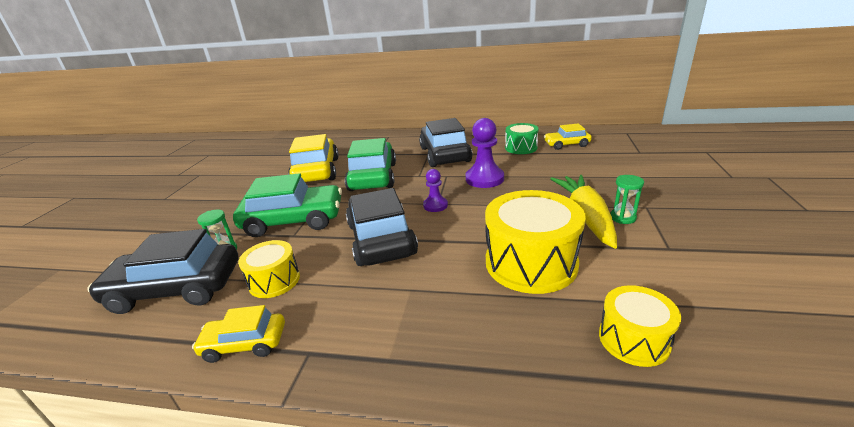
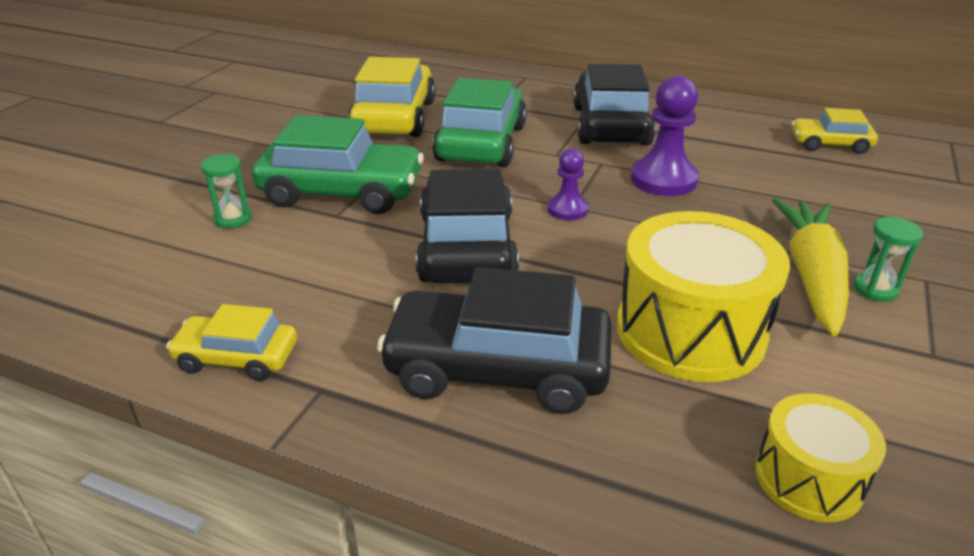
camera: 10 degrees right, 5 degrees up
(176, 289) = (157, 261): black car -> black car (497, 368)
(274, 281) = (295, 278): yellow drum -> none
(521, 148) = (746, 136): green drum -> none

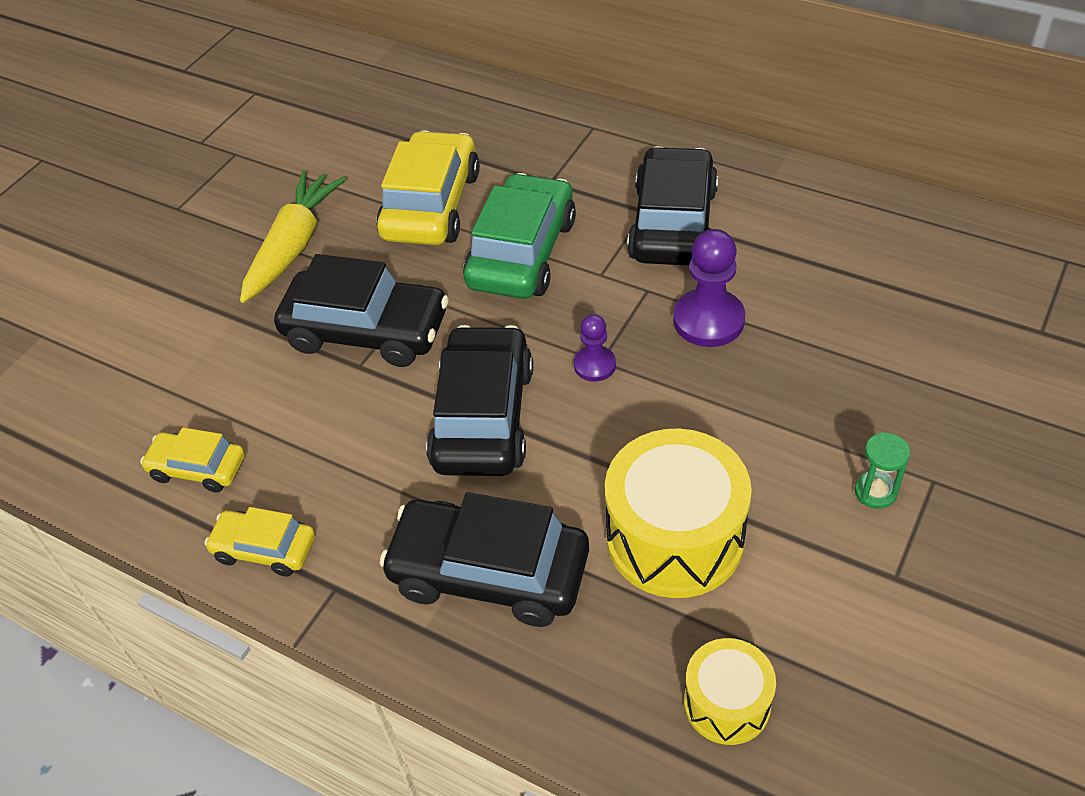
camera: 10 degrees right, 15 degrees up
(233, 219) = (258, 369): green hourglass -> none
(342, 192) = (366, 330): green car -> black car
(812, 275) = (818, 470): yellow carrot -> yellow carrot (294, 246)
(830, 144) = (919, 263): yellow car -> yellow car (198, 468)

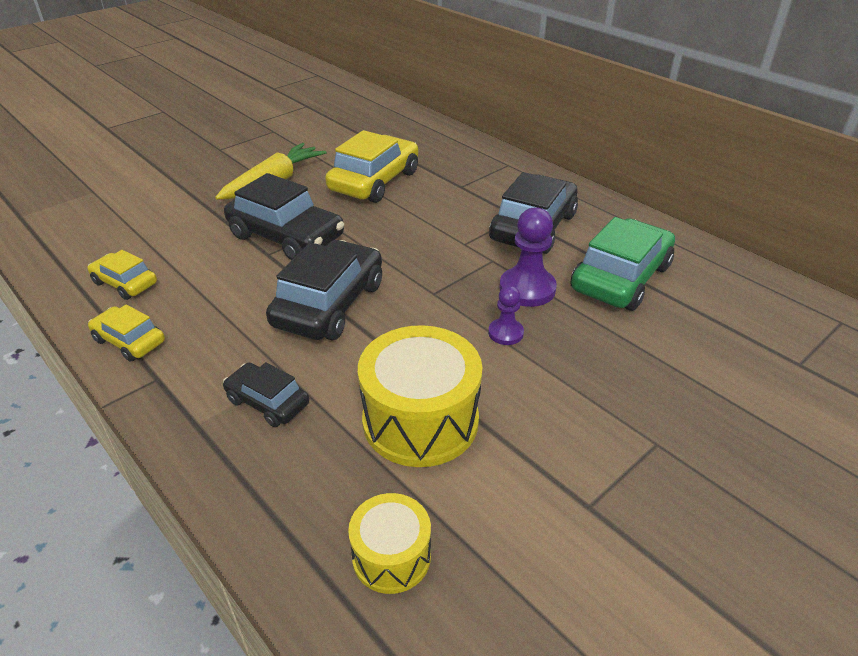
camera: 15 degrees right, 10 degrees down
(489, 573) = (267, 402): black car -> black car, size x0.54
(522, 253) = (417, 219): green car -> green car (620, 278)
(594, 365) = (427, 294): purple pawn -> purple pawn (505, 333)
(875, 492) = (602, 437): green hourglass -> none

